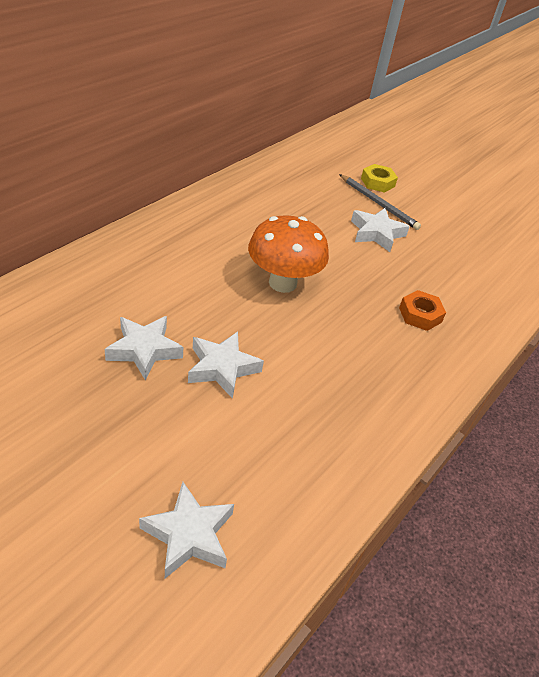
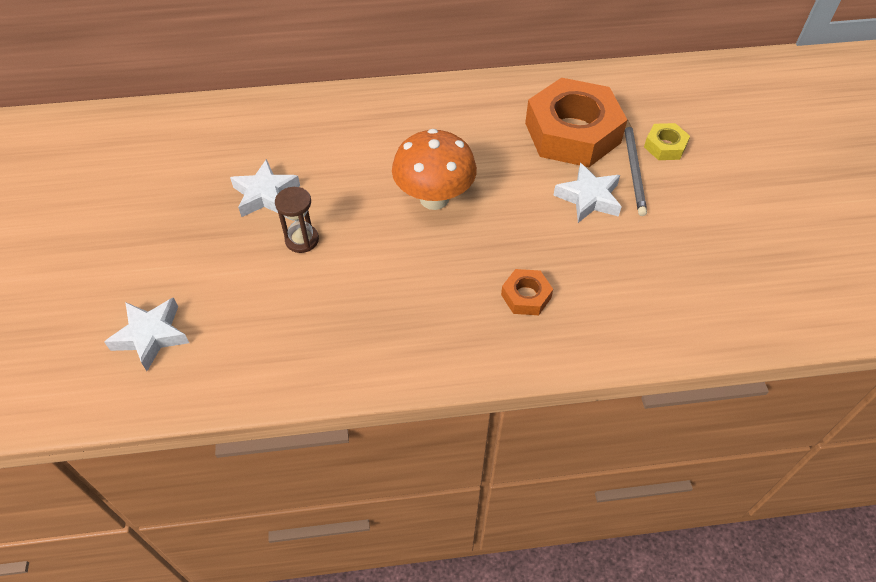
camera: 50 degrees right, 10 degrees up
(222, 368) = (302, 240): white star -> brown hourglass
(316, 197) = (572, 133): none -> orange nut

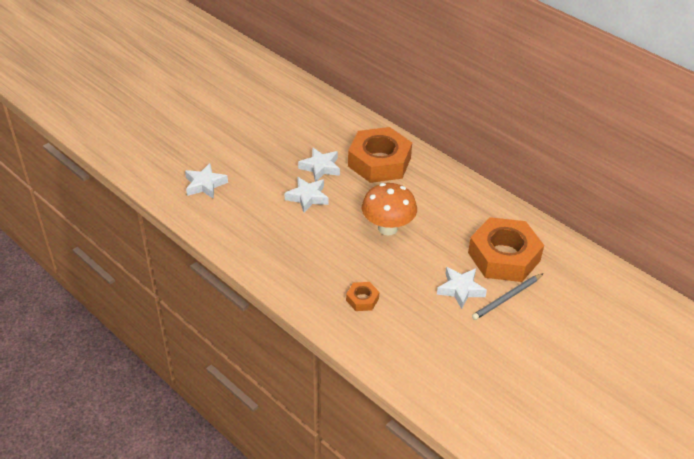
camera: 50 degrees right, 10 degrees down
(302, 240) = (307, 197): brown hourglass -> white star
(320, 137) = (379, 162): none -> orange nut
(665, 146) = (544, 303): yellow nut -> none

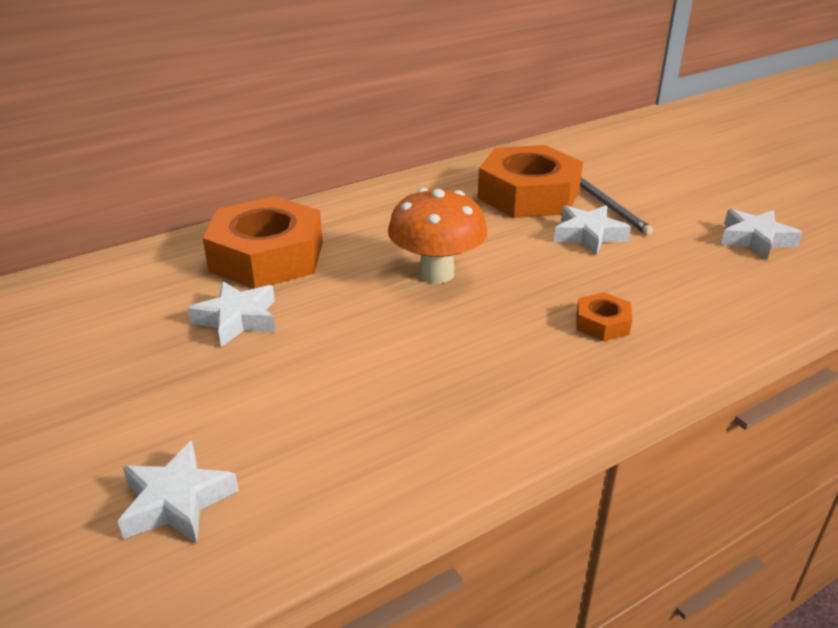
camera: 75 degrees left, 10 degrees down
(307, 197) = (314, 347): white star -> white star (755, 239)

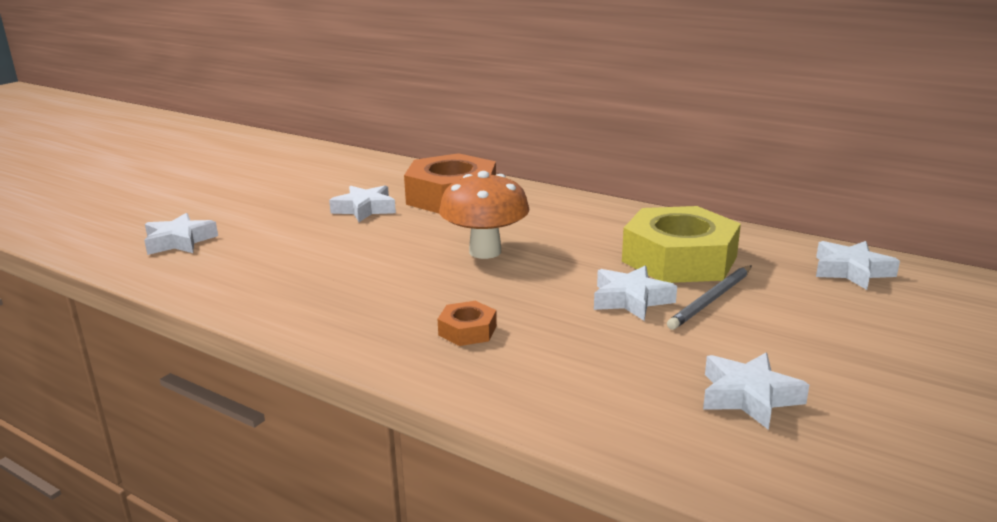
camera: 65 degrees right, 10 degrees down
(528, 195) = (679, 259): orange nut -> yellow nut
(594, 148) = (851, 271): none -> white star

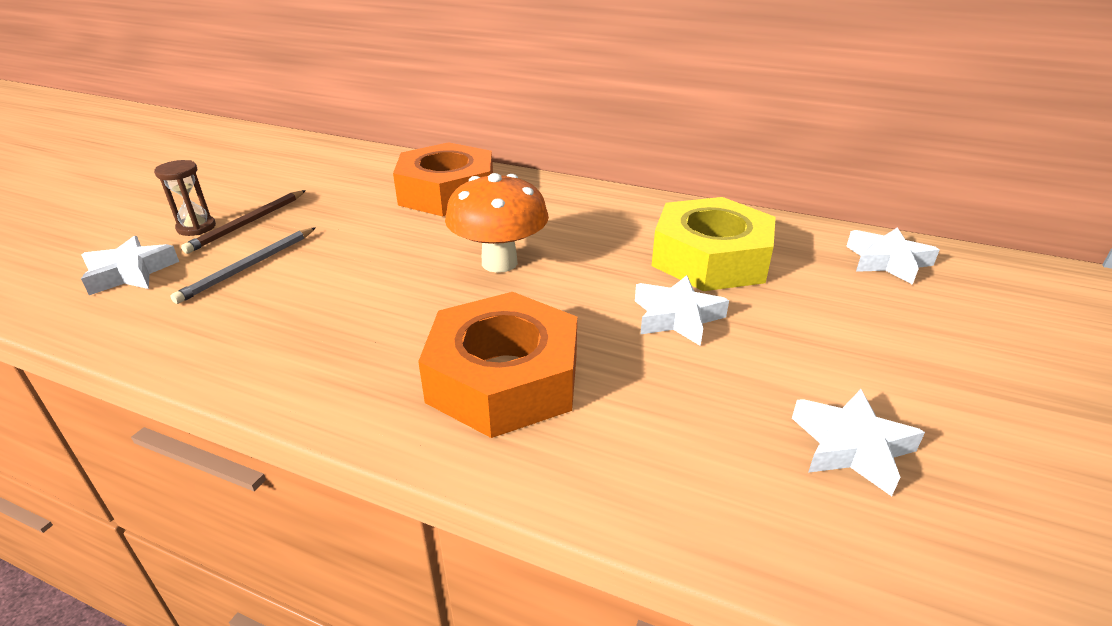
camera: 10 degrees left, 10 degrees up
(233, 212) = (196, 227): none -> brown hourglass
(276, 211) = (248, 223): none -> brown pencil
(365, 209) = (352, 214): white star -> none
(467, 330) = (504, 378): orange nut -> orange nut, size x2.28
(711, 300) = (762, 310): grey pencil -> grey pencil (248, 267)

